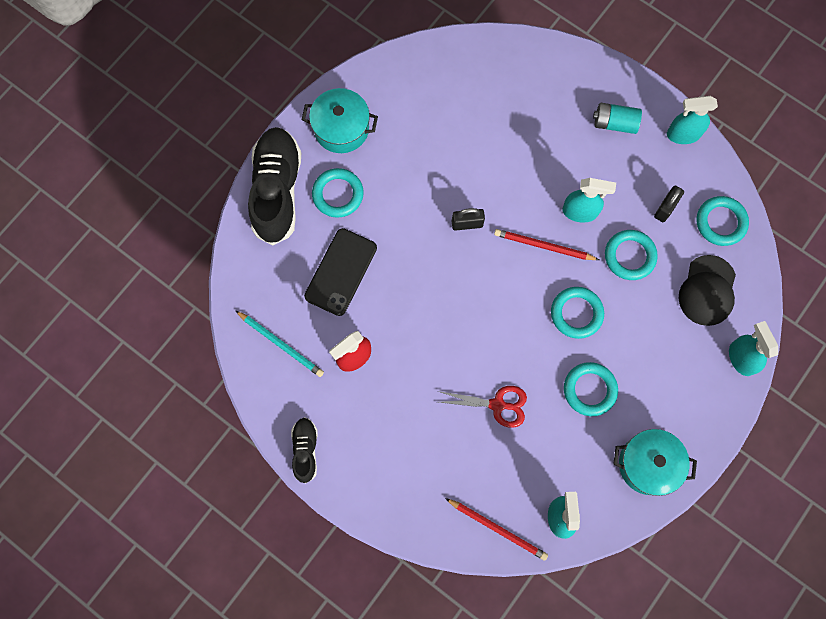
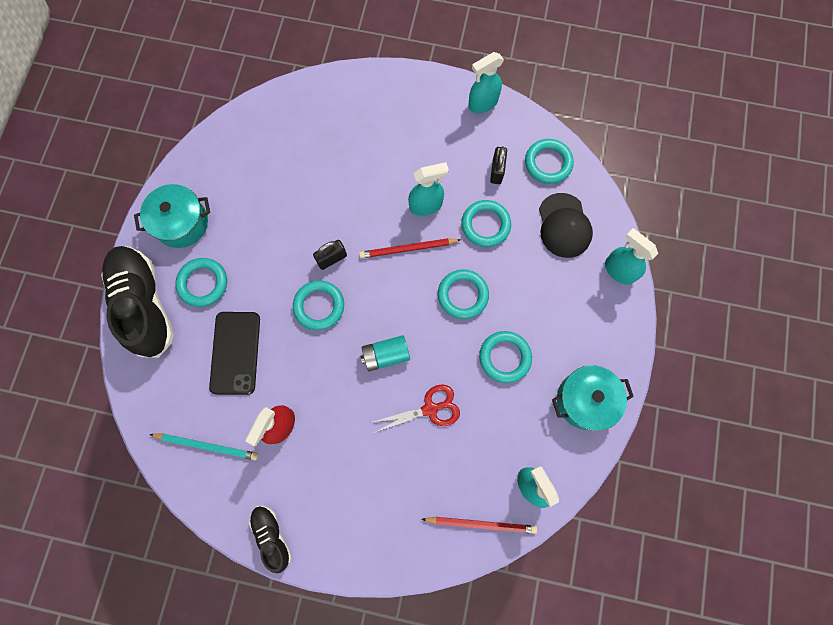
camera: 25 degrees left, 0 degrees up
(436, 263) = (319, 306): none -> turquoise ring
(614, 123) = (421, 118): turquoise battery -> turquoise battery (386, 355)

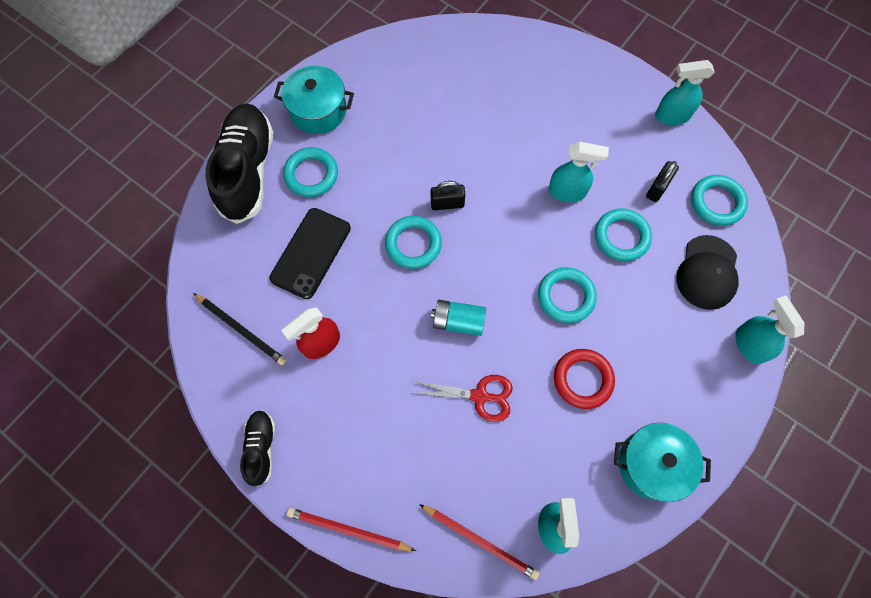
camera: 25 degrees right, 5 degrees down
(207, 445) = (241, 329): turquoise pencil -> black pencil
(408, 249) = (529, 226): red pencil -> red pencil (348, 530)
(504, 357) = (582, 379): turquoise ring -> red ring

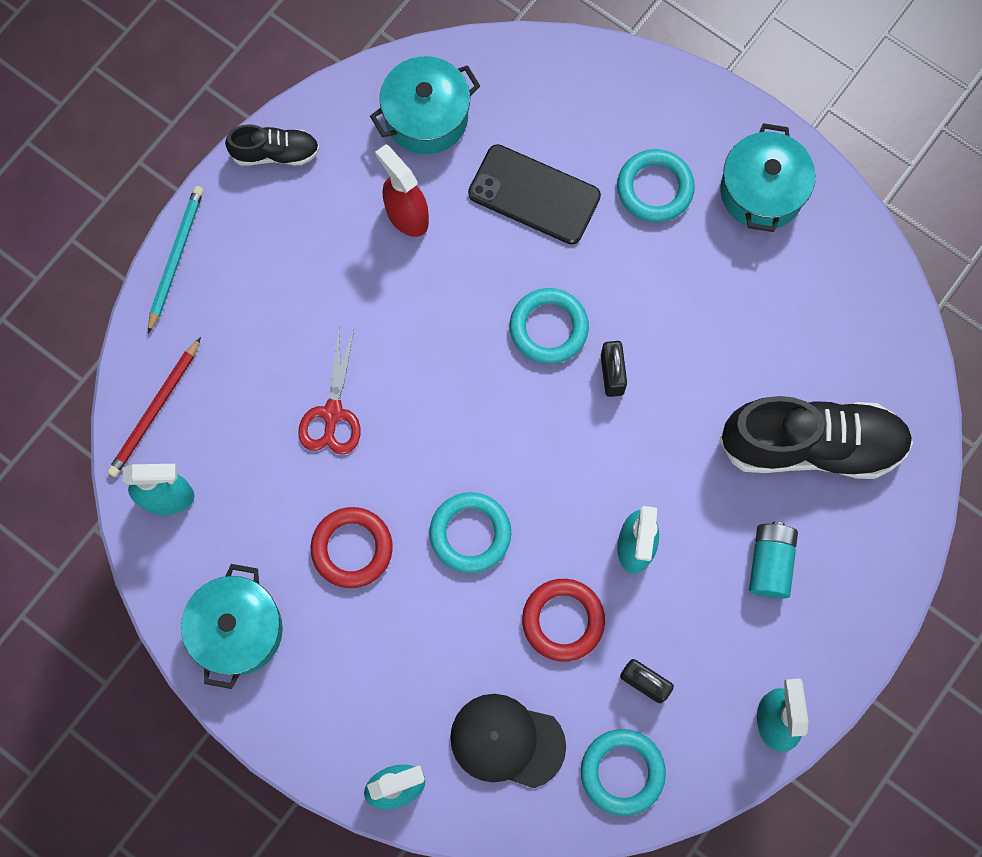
camera: 90 degrees right, 5 degrees up
(241, 329) = (426, 117): black pencil -> turquoise pot
(247, 171) = (658, 104): black shoe -> black shoe (811, 445)
(348, 530) = (176, 258): red pencil -> turquoise pencil
(458, 321) = (435, 387): turquoise battery -> turquoise battery (770, 563)
(621, 237) = (563, 620): turquoise ring -> red ring

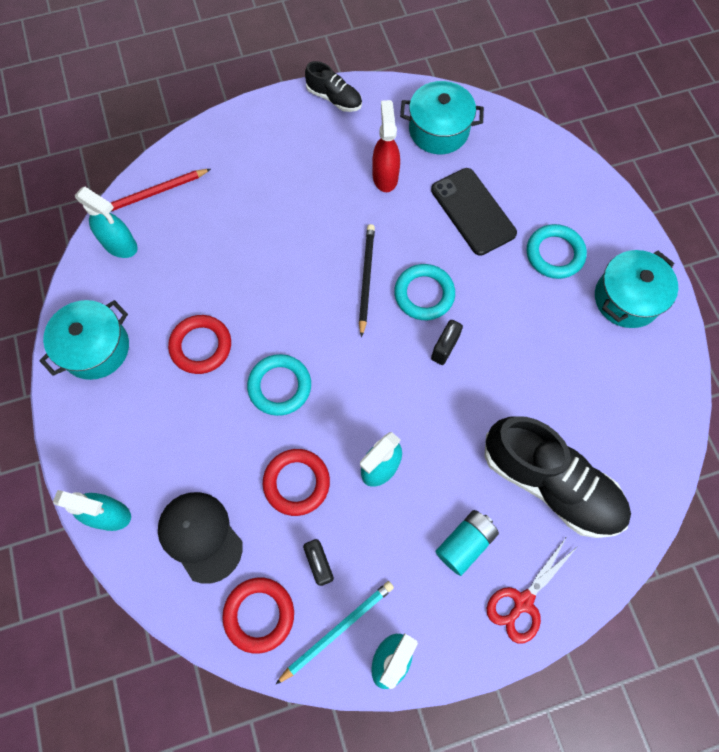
camera: 35 degrees right, 5 degrees down
(176, 258) = (233, 120): turquoise pencil -> turquoise pencil (337, 630)
(332, 413) = (253, 260): red scissors -> red scissors (523, 602)
(474, 352) = (366, 279): none -> black pencil
(622, 772) = (259, 614): turquoise ring -> red ring

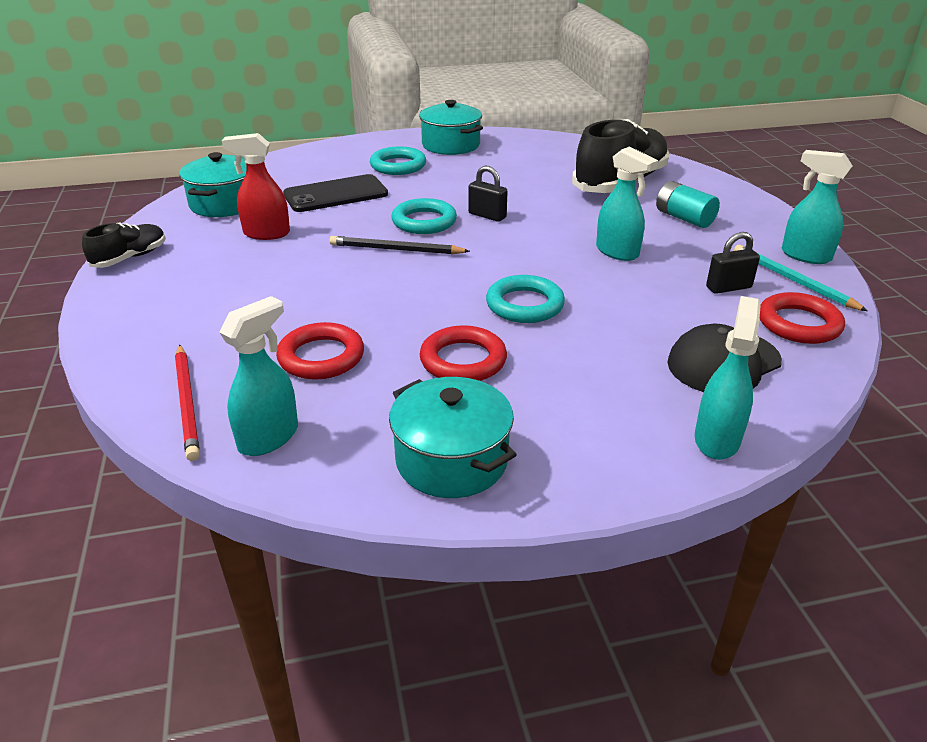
camera: 85 degrees left, 35 degrees down
(296, 483) = (642, 298): red ring -> red ring (321, 357)
(523, 602) = (728, 199): red scissors -> none

